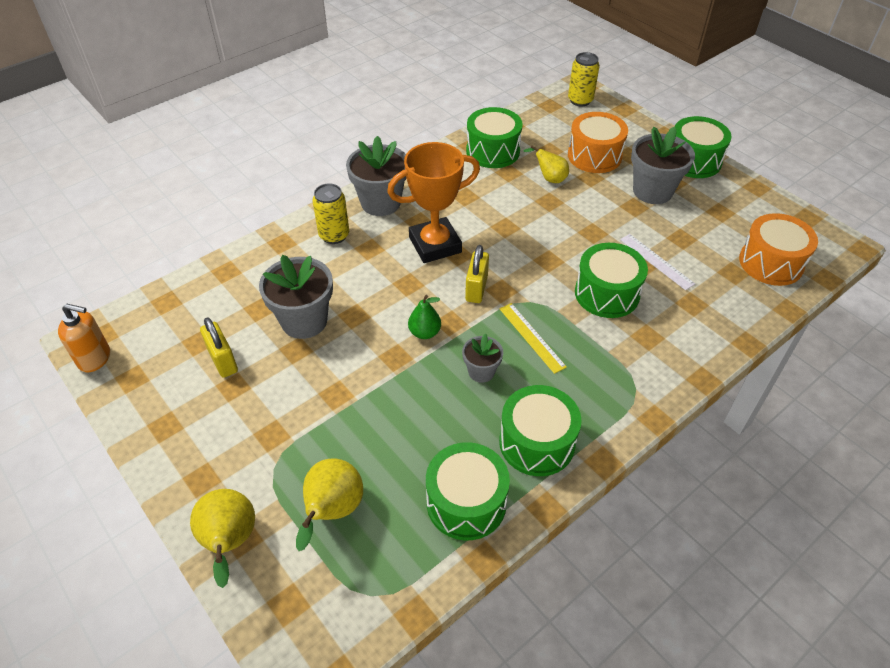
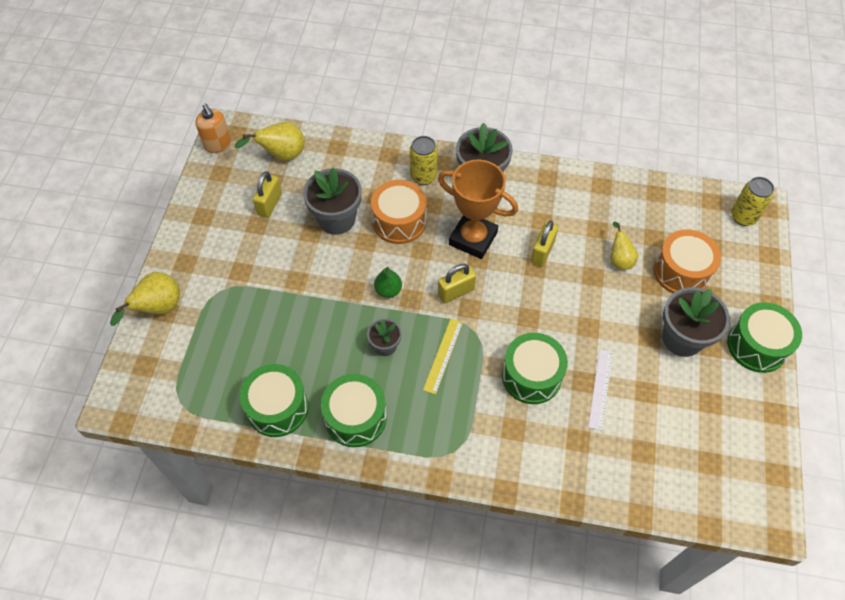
camera: 50 degrees right, 10 degrees up
(332, 511) = (216, 342): yellow pear -> yellow pear (282, 155)
(493, 151) = (610, 203): green drum -> none
(495, 214) = (542, 252): none -> yellow padlock
(771, 263) = (684, 473): orange drum -> orange drum (399, 221)

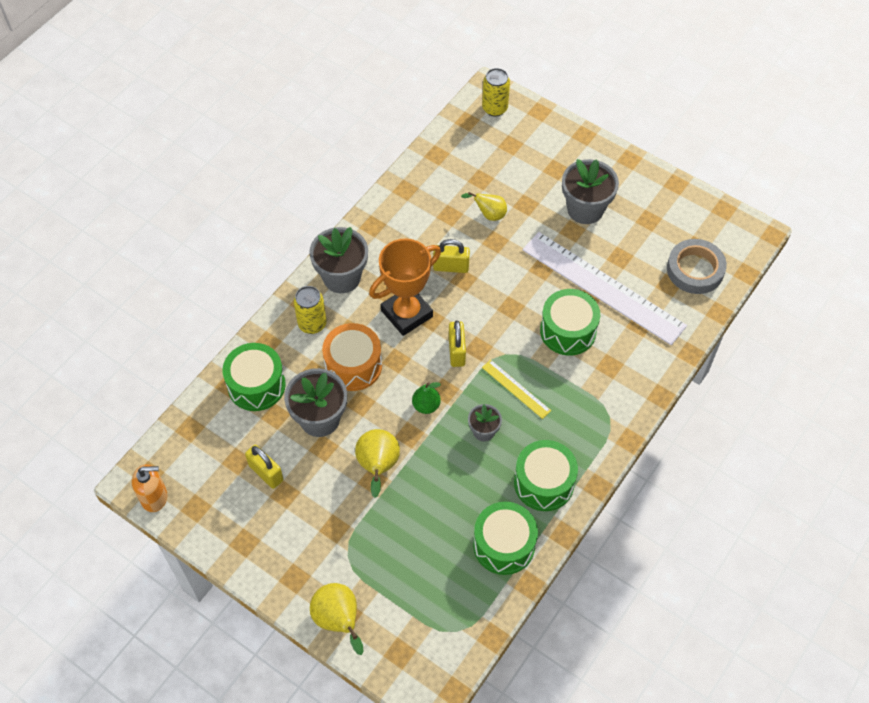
camera: 65 degrees left, 0 degrees up
(282, 155) = (208, 440): yellow pear -> yellow pear (378, 467)
(542, 252) = (451, 267): yellow padlock -> yellow padlock turned 45 degrees counterclockwise
(600, 389) = (603, 287): white ruler -> white ruler, size x2.29
(679, 471) = (695, 270): none -> grey tape
(681, 272) = (524, 177): orange drum -> none
(757, 345) = (615, 164): green drum -> green drum (256, 385)

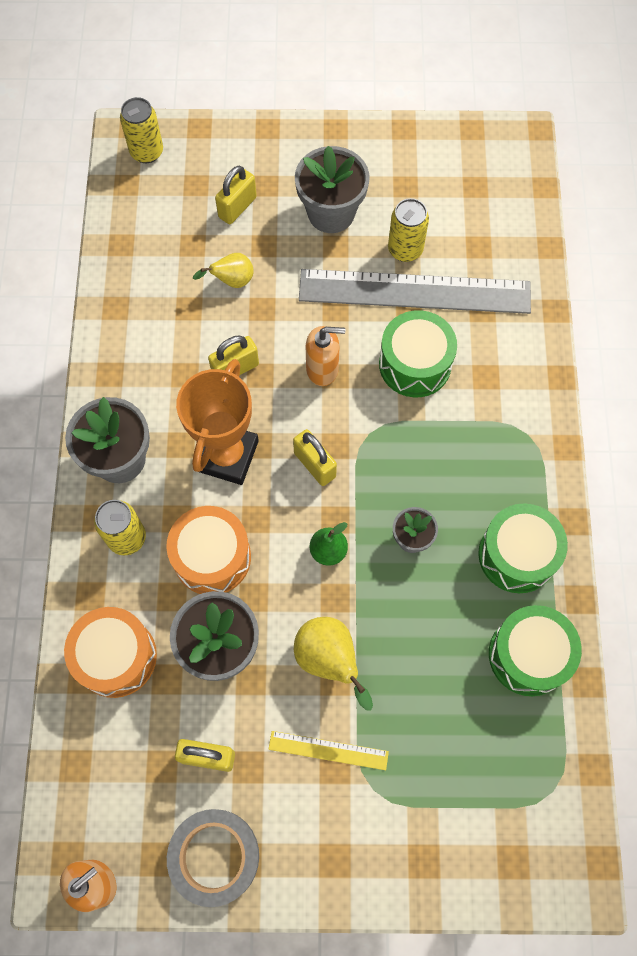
camera: 35 degrees left, 10 degrees up
(256, 385) = (116, 657): green drum -> orange drum
(338, 620) = (421, 874): yellow pear -> none
(505, 299) = (322, 369): none -> orange soap dispenser
(516, 389) = (409, 466): yellow ruler -> yellow ruler (328, 750)
(526, 172) = (237, 207): none -> yellow padlock
(603, 287) = (414, 291): white ruler -> grey ruler
(617, 258) = (405, 249): none -> yellow can
(695, 270) = (492, 214): grey tape -> grey tape (214, 856)

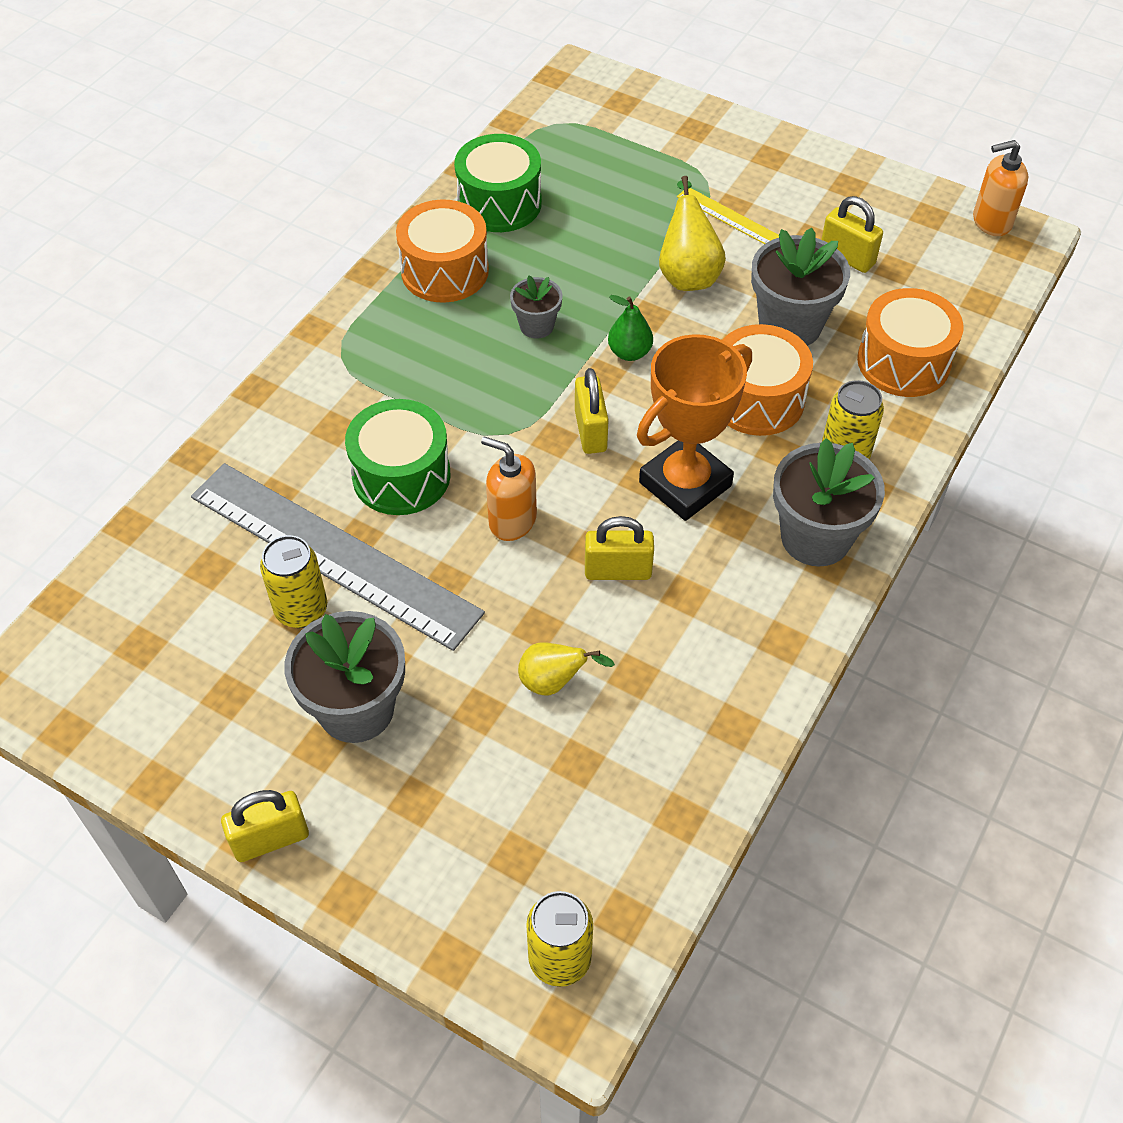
camera: 150 degrees left, 15 degrees down
(214, 856) = (875, 197): grey tape -> none
(237, 207) = (479, 786): yellow padlock -> yellow padlock (271, 839)
(517, 555) = (445, 271): green drum -> orange drum

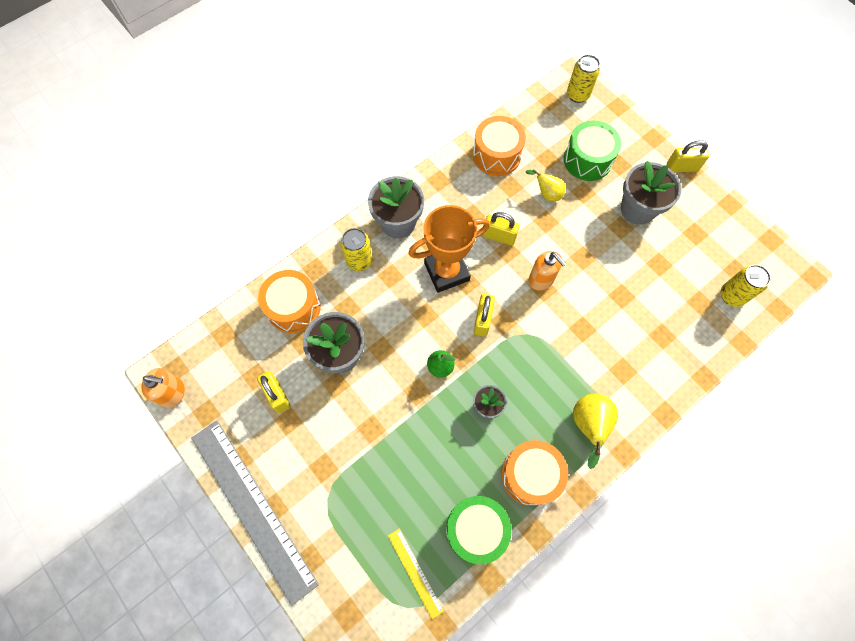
camera: 160 degrees left, 15 degrees up
(301, 610) = (656, 264): yellow can -> yellow can (732, 296)
(334, 554) = (635, 290): grey ruler -> grey ruler (252, 508)
(401, 476) = (592, 325): green drum -> green drum (587, 160)
(688, 274) = (380, 416): yellow pear -> yellow pear (588, 425)
(730, 218) = (330, 456): yellow ruler -> yellow ruler (415, 572)
(757, 399) = (385, 310): orange drum -> orange drum (496, 155)

